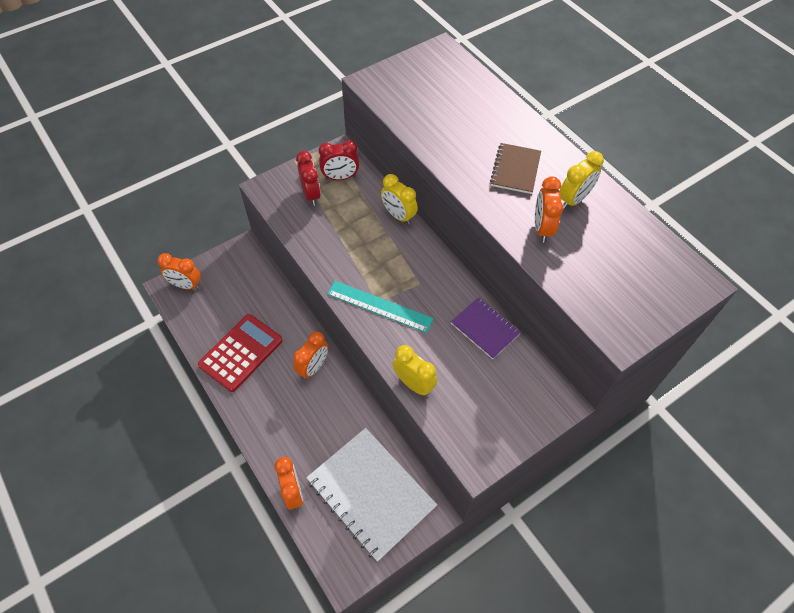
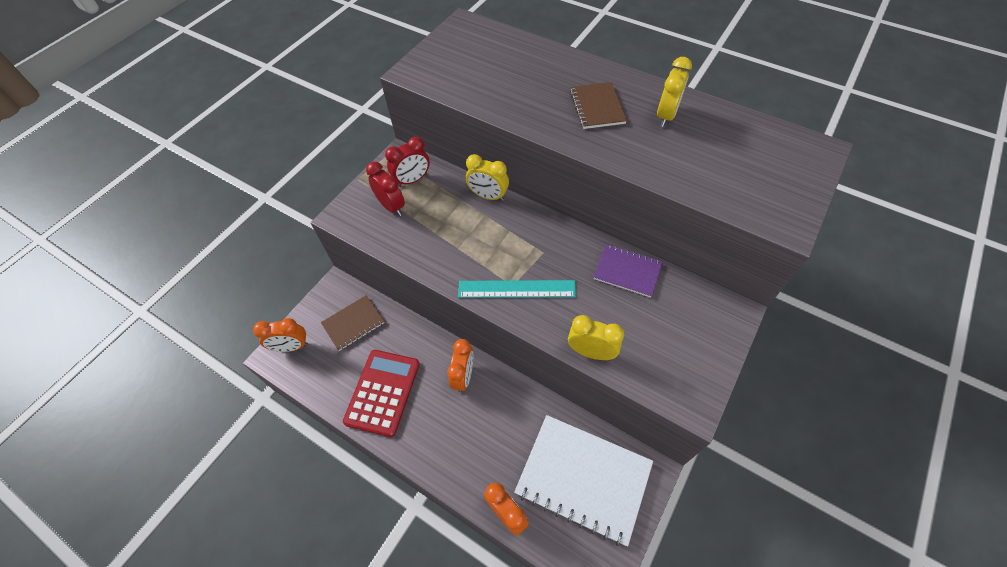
camera: 20 degrees left, 0 degrees up
(244, 285) = (353, 323): none -> brown notebook
(542, 228) = (654, 151): orange clock -> none

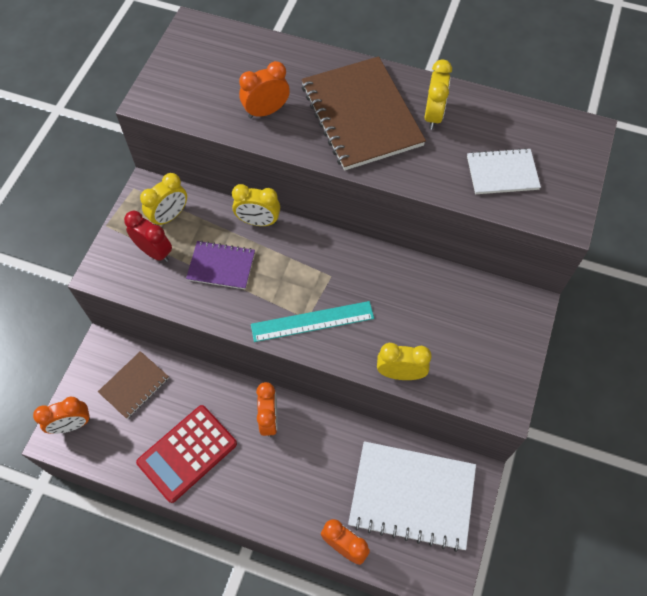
camera: 15 degrees left, 5 degrees up
(382, 392) = (187, 453): red calculator -> red calculator turned 135 degrees counterclockwise
(412, 180) = (169, 216): red clock -> yellow clock
(510, 93) = (266, 111): none -> orange clock
(597, 107) = (361, 115): brown notebook -> brown notebook, size x1.88
(627, 271) = (420, 281): purple notebook -> purple notebook (221, 266)
(726, 173) = (502, 173): none -> white notebook

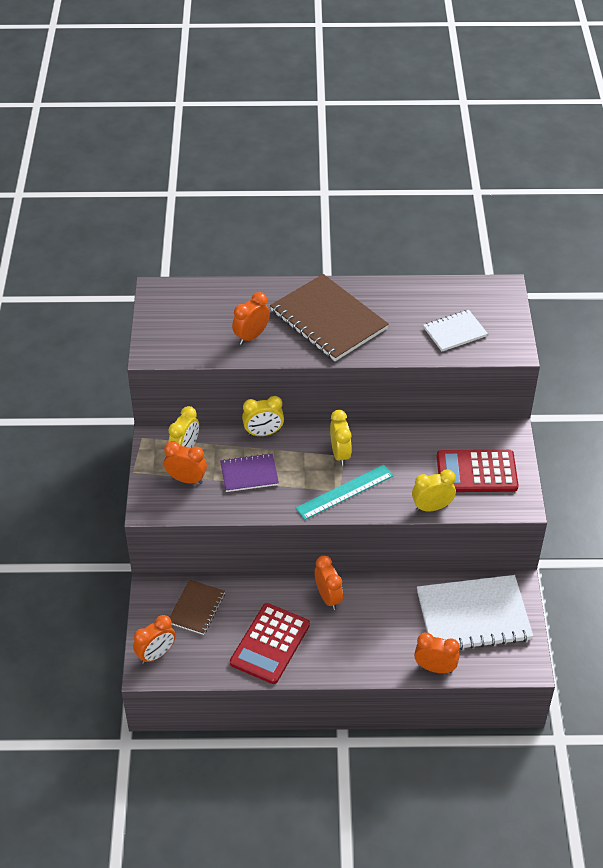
camera: 20 degrees left, 15 degrees down
(154, 252) = (186, 479): red clock -> orange clock
(433, 115) = (384, 306): yellow clock -> yellow clock (340, 454)
(470, 344) = (476, 472): none -> red calculator

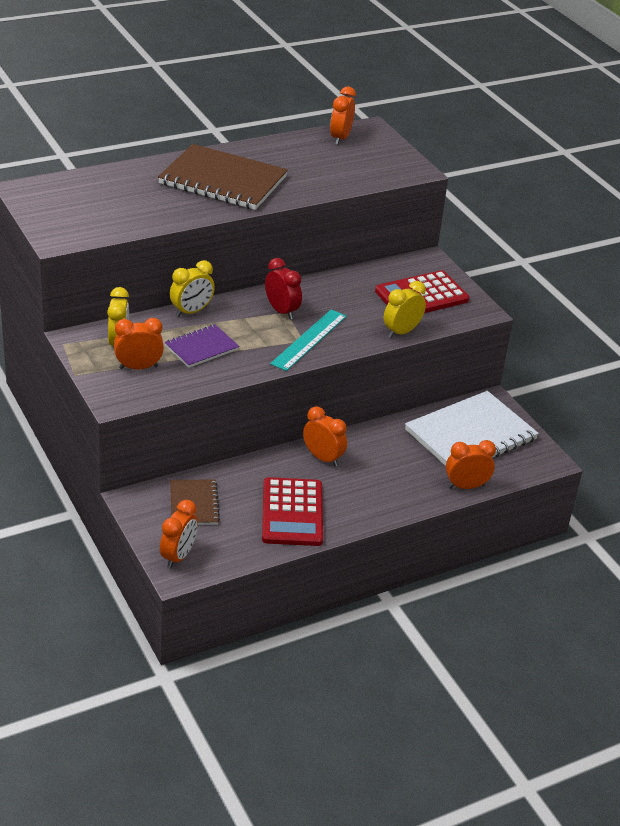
camera: 30 degrees left, 10 degrees down
(251, 336) = (154, 207): orange clock -> orange clock (340, 138)
(340, 454) = (282, 311): yellow clock -> red clock
(455, 332) = (351, 167): white notebook -> none

